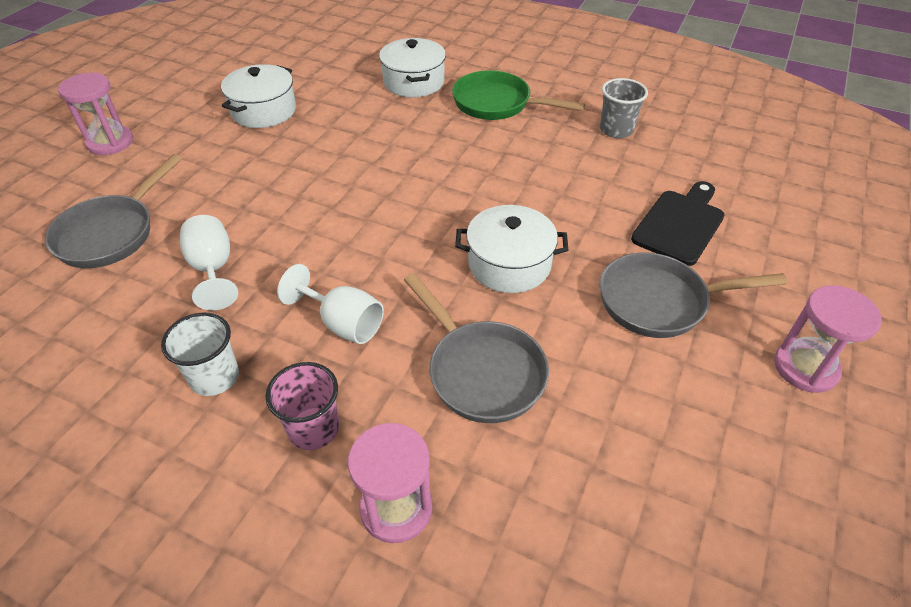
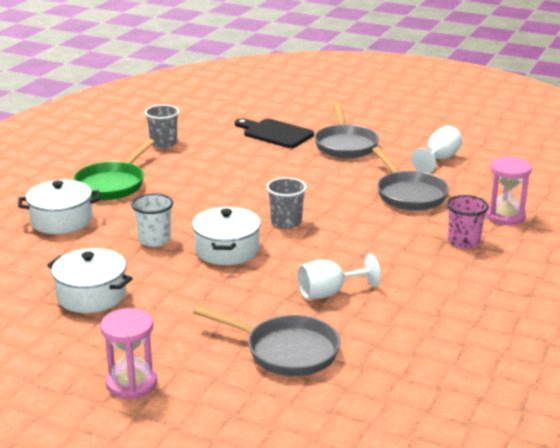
camera: 90 degrees left, 20 degrees down
(214, 377) = (434, 278): white cup -> white cup (154, 240)
(343, 323) = (378, 237): white goblet -> white goblet (439, 159)
(396, 234) = (286, 222): none -> grey cup
(481, 371) = (409, 194): grey pan -> grey pan turned 105 degrees clockwise
(509, 264) = (316, 184): white pot -> white pot (227, 250)
(805, 368) = (388, 117): pink hourglass -> none

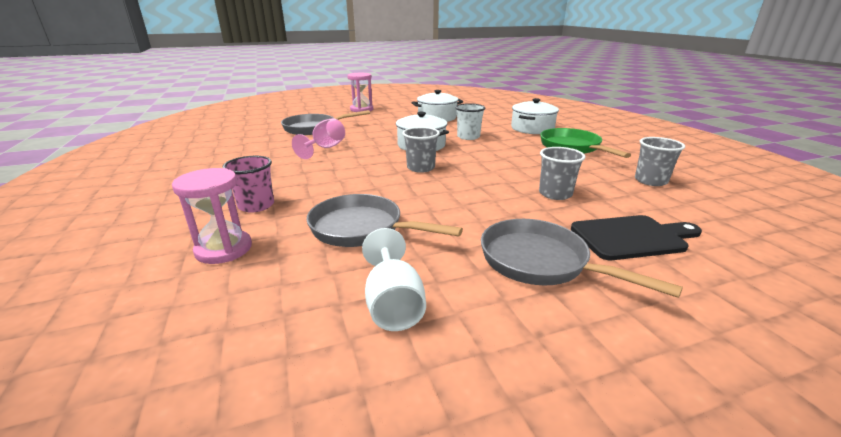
camera: 135 degrees right, 0 degrees up
(247, 163) = (555, 194): none -> grey cup
(329, 293) = (325, 148): white goblet -> pink goblet

